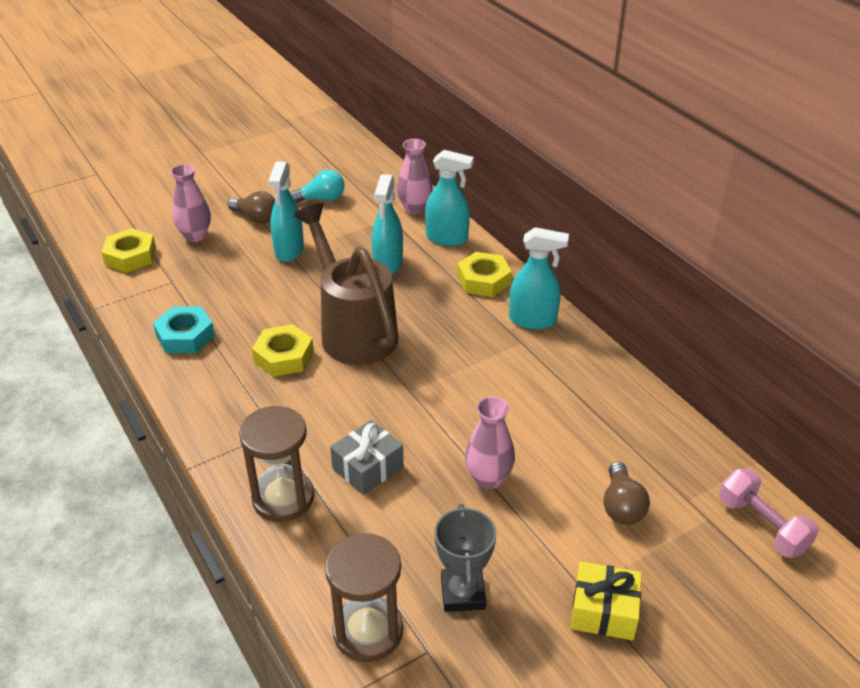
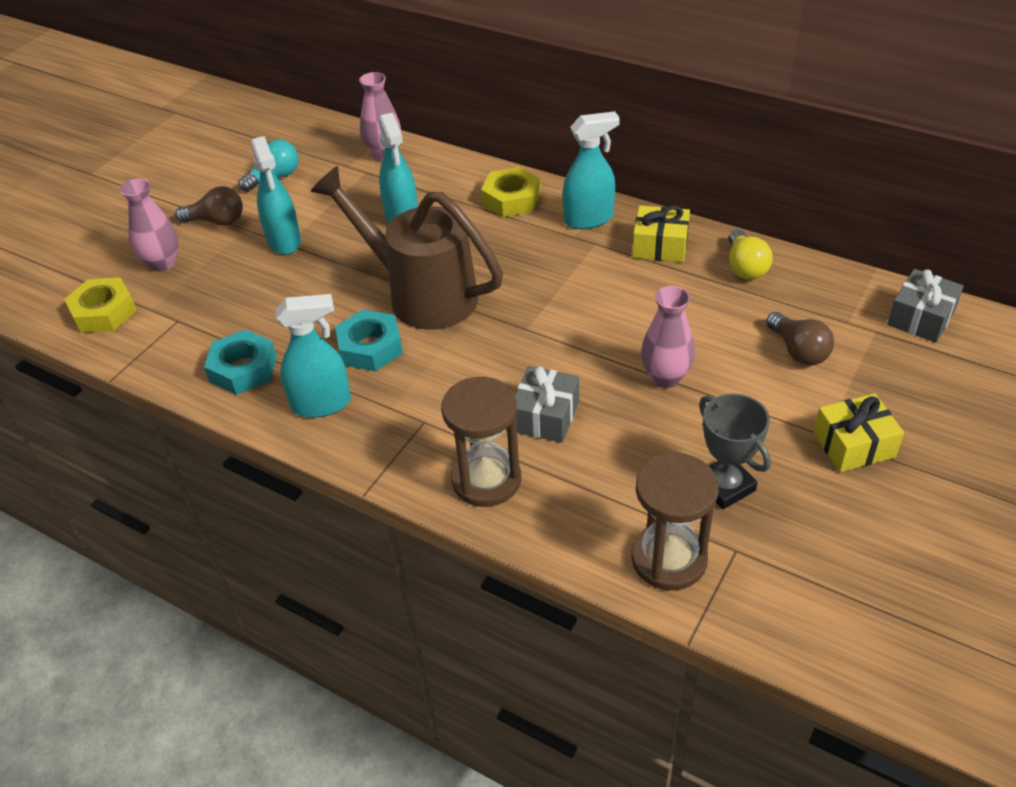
camera: 25 degrees left, 5 degrees up
(284, 356) = (370, 347): yellow nut -> turquoise nut
(447, 238) = (442, 171): turquoise spray bottle -> turquoise spray bottle (322, 404)
(574, 365) = (660, 246): none -> yellow gift
(634, 413) = (745, 267): none -> yellow light bulb
(762, 525) = (921, 318): pink dumbbell -> grey gift

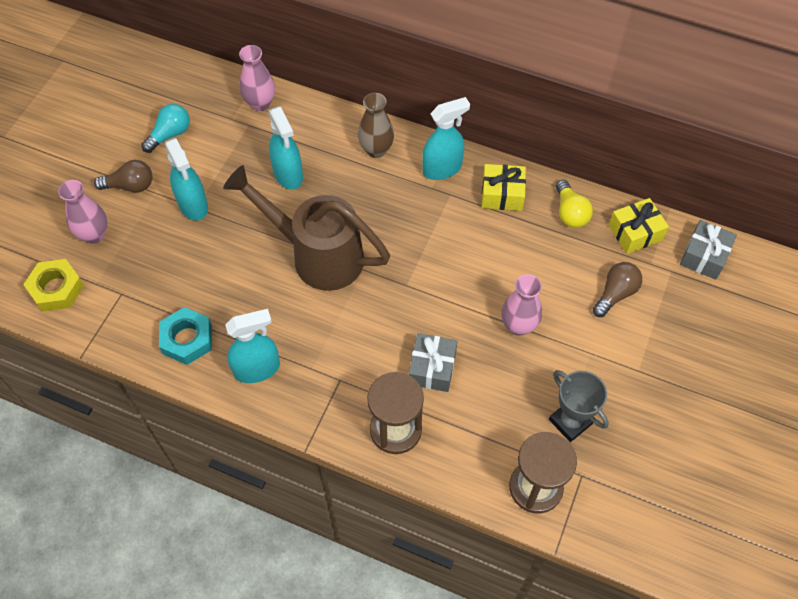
camera: 10 degrees left, 15 degrees up
(370, 347) = (285, 311): turquoise nut -> none
(511, 199) = (376, 150): yellow nut -> brown vase
(798, 351) = (615, 294): brown light bulb -> brown light bulb turned 105 degrees counterclockwise
(853, 445) = (659, 378): yellow gift -> yellow gift (635, 233)

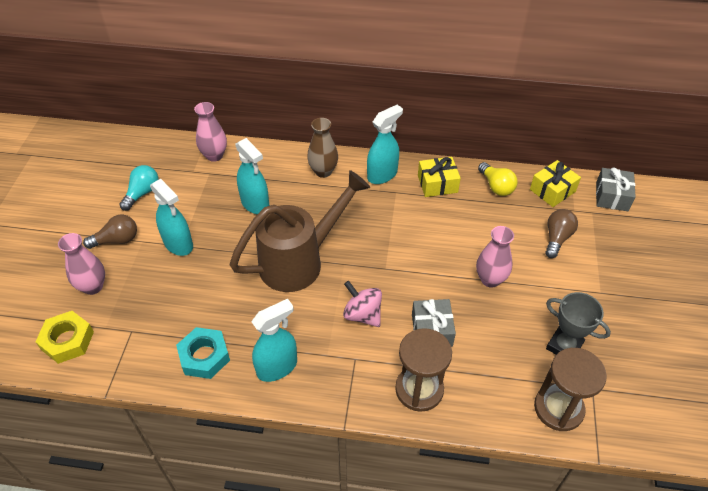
camera: 15 degrees left, 10 degrees down
(317, 255) = (300, 261): brown watering can -> brown watering can turned 135 degrees clockwise
(364, 333) = (362, 314): none -> pink spinning top

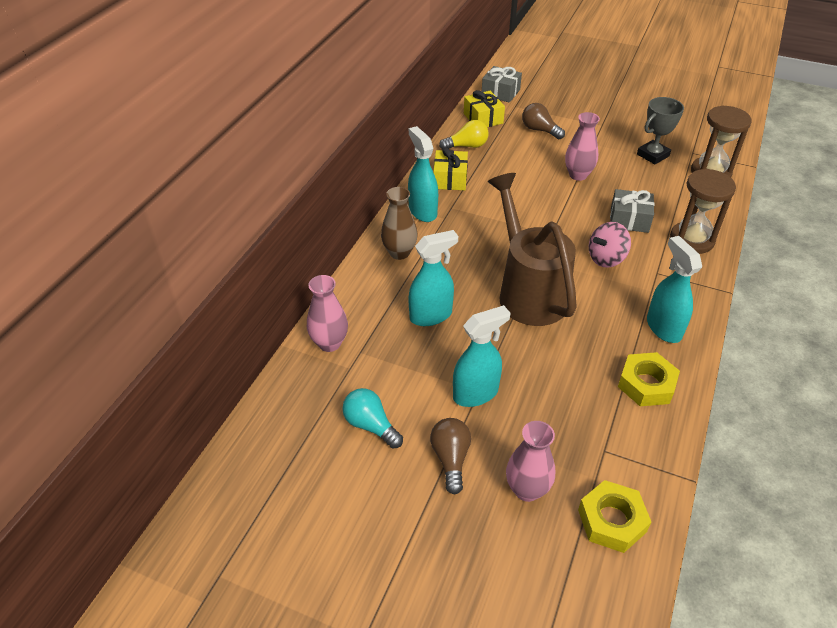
camera: 75 degrees left, 5 degrees down
(204, 356) = (646, 384): turquoise nut -> yellow nut

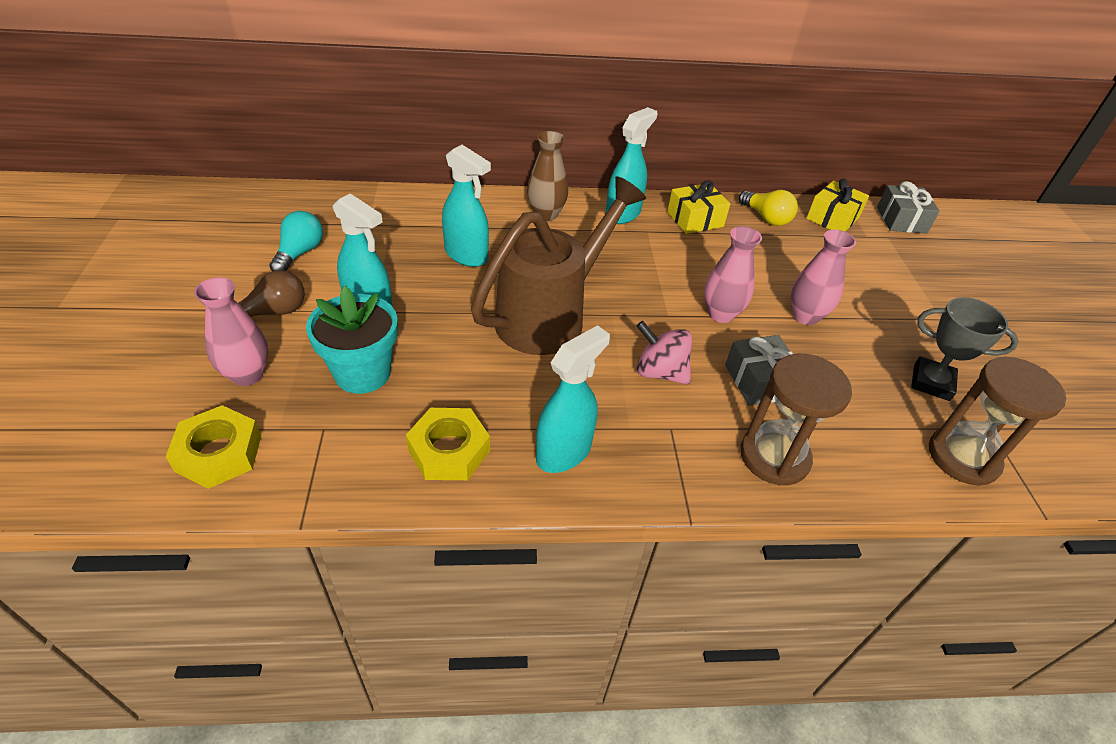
camera: 60 degrees right, 0 degrees up
(329, 343) = (393, 205): pink vase -> pink vase (721, 314)
(539, 130) = (862, 266): brown light bulb -> none
(552, 414) = (362, 373): none -> turquoise flower pot

